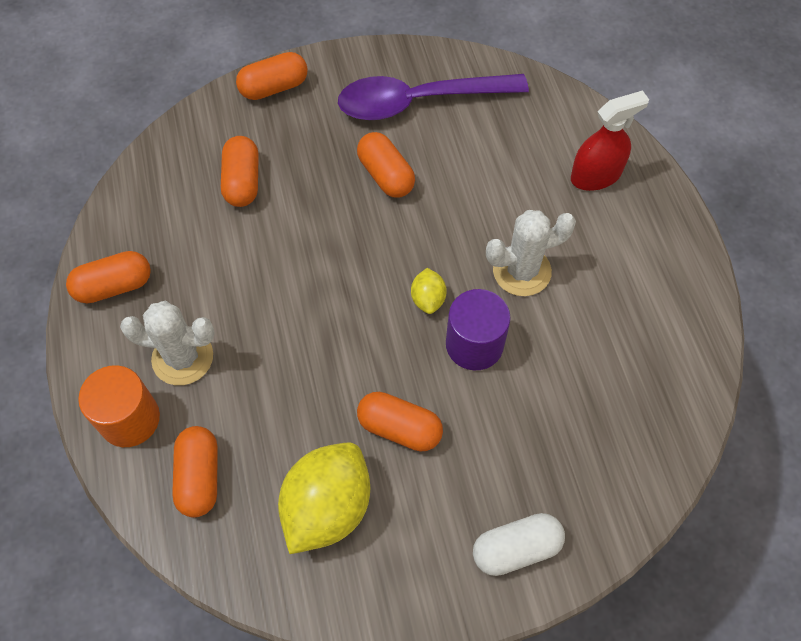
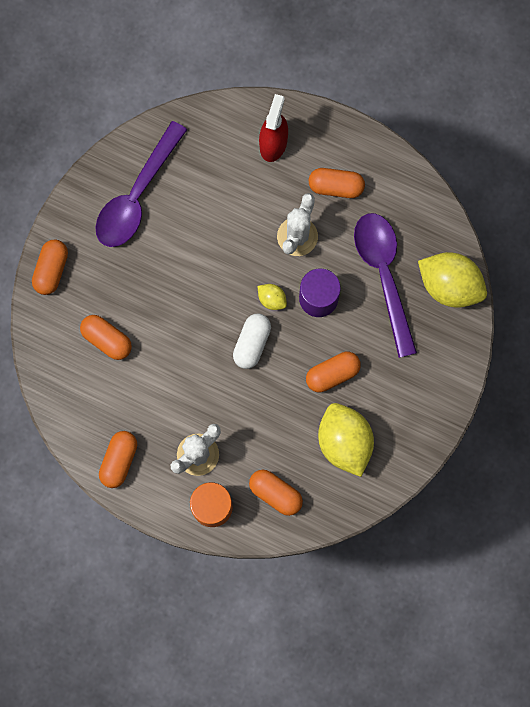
camera: 50 degrees left, 15 degrees up
(386, 175) = (173, 257): orange capsule -> orange capsule (336, 187)
(516, 549) = (438, 369): white capsule -> white capsule (252, 343)
(567, 393) = (383, 276): none -> purple spoon
(628, 477) = (449, 286): none -> yellow lemon

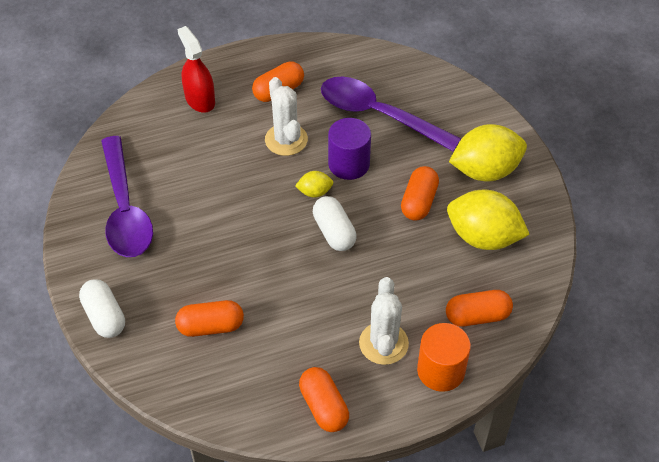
camera: 45 degrees left, 25 degrees down
(51, 270) = (104, 316): orange capsule -> white capsule
(449, 286) = (431, 86): yellow lemon -> yellow lemon (485, 171)

